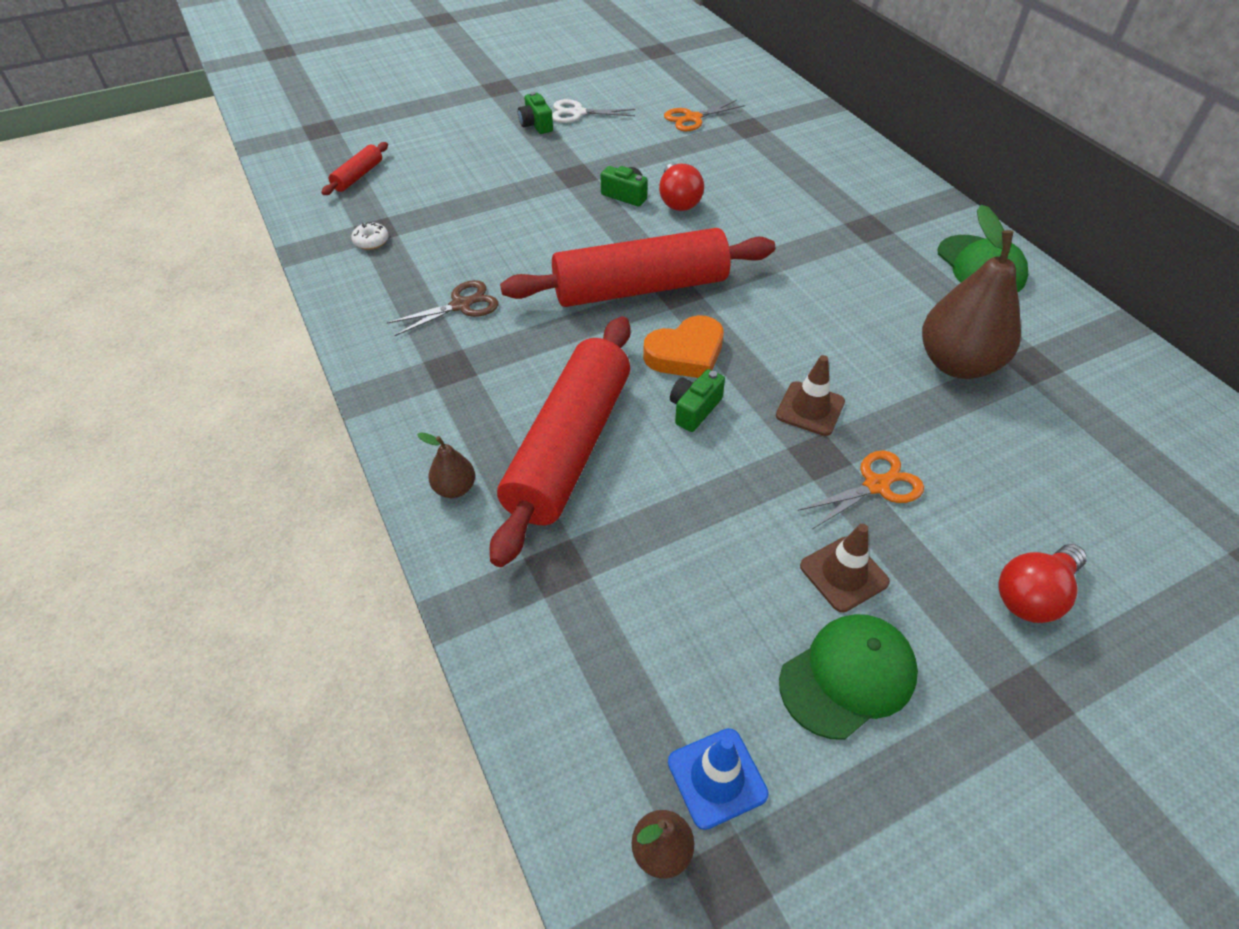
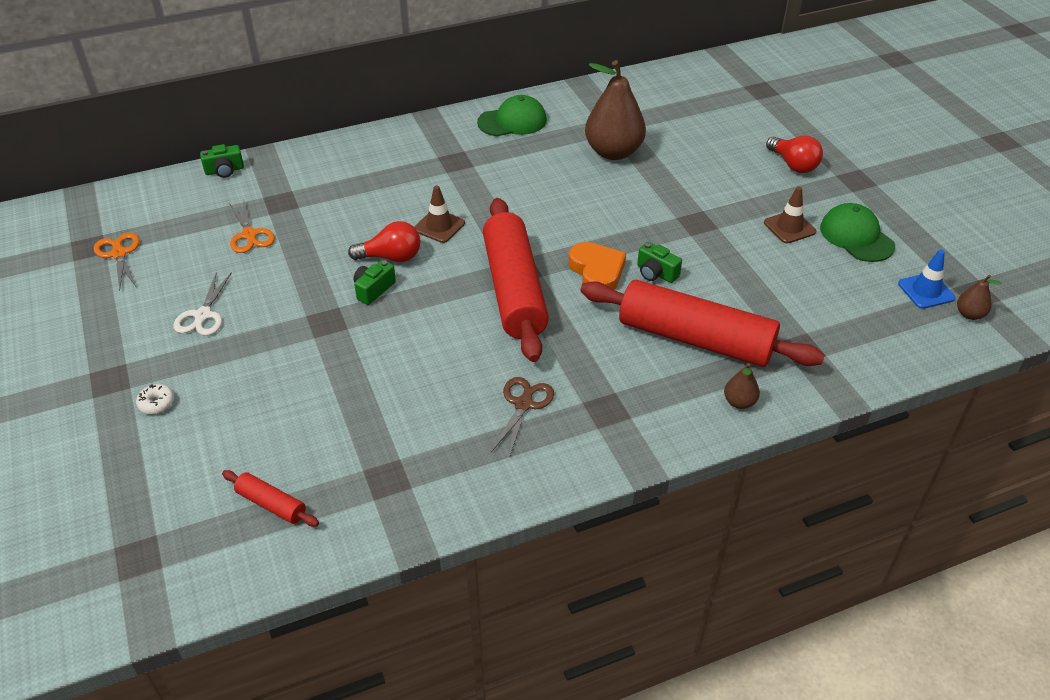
camera: 85 degrees left, 5 degrees down
(371, 241) = (407, 480): white donut -> white donut (156, 403)
(461, 305) = (523, 404): brown scissors -> brown scissors turned 45 degrees clockwise
(536, 125) = (214, 349): green camera -> green camera (224, 170)
(810, 409) = (655, 220): brown traffic cone -> brown traffic cone (439, 226)
(876, 485) = (721, 204): orange scissors -> orange scissors (119, 254)

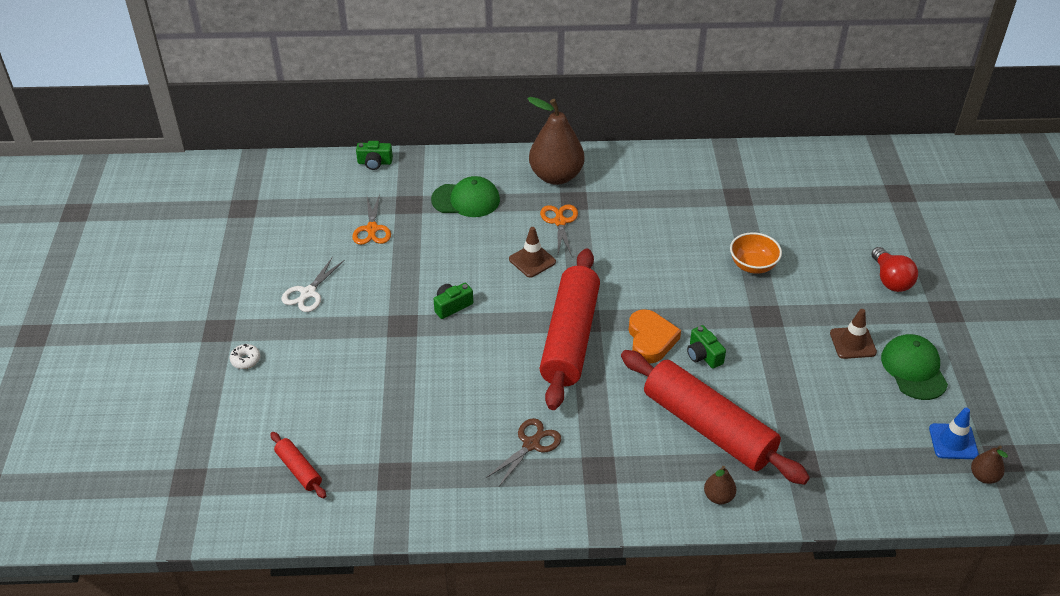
camera: 20 degrees right, 0 degrees up
(119, 254) = (264, 220): orange scissors -> orange scissors (560, 222)
(391, 257) = (479, 280): red light bulb -> none
(512, 121) = (643, 172): green cap -> green cap (466, 200)
(613, 152) = (722, 225): brown pear -> brown pear (556, 176)
(661, 181) = (753, 265): none -> orange bowl

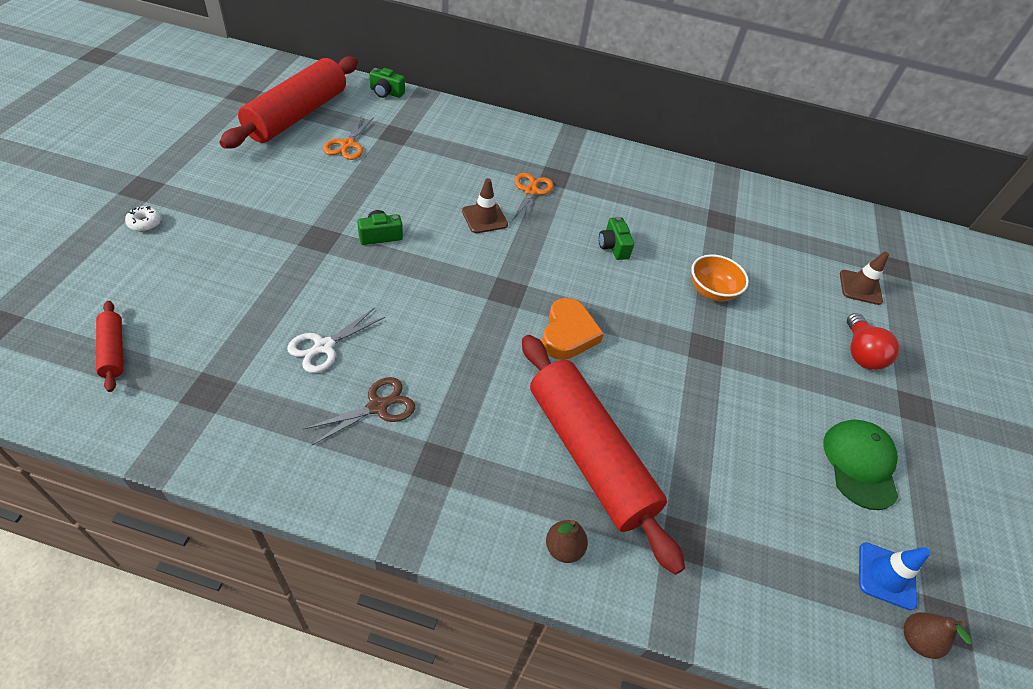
camera: 10 degrees right, 5 degrees up
(308, 293) = (249, 181): white scissors -> white scissors (324, 346)
(466, 200) = (451, 146): green cap -> none
(556, 176) = (548, 151): brown pear -> none
(570, 338) = (482, 304): red rolling pin -> red rolling pin (297, 115)
(703, 355) = (618, 369): green camera -> green camera (613, 246)
(852, 343) = (795, 409): brown traffic cone -> brown traffic cone (860, 287)

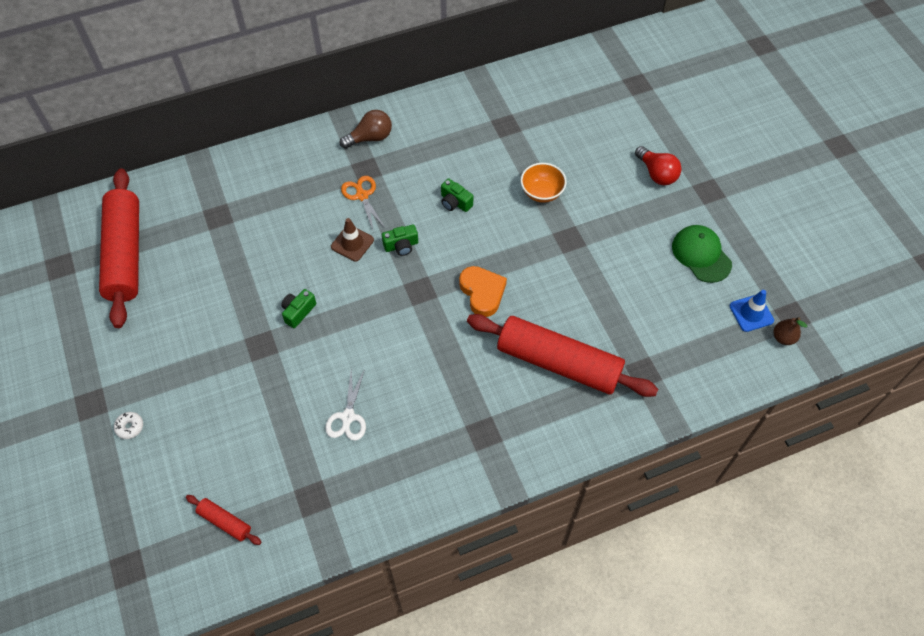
camera: 30 degrees left, 10 degrees up
(347, 145) = (193, 253): orange scissors -> none
(378, 407) = (418, 428): brown scissors -> none
(386, 92) = (168, 180): green camera -> green camera (401, 246)
(563, 548) = (588, 426): brown pear -> none
(581, 158) = (370, 138): none -> brown light bulb
(860, 287) = (626, 119): brown traffic cone -> none

